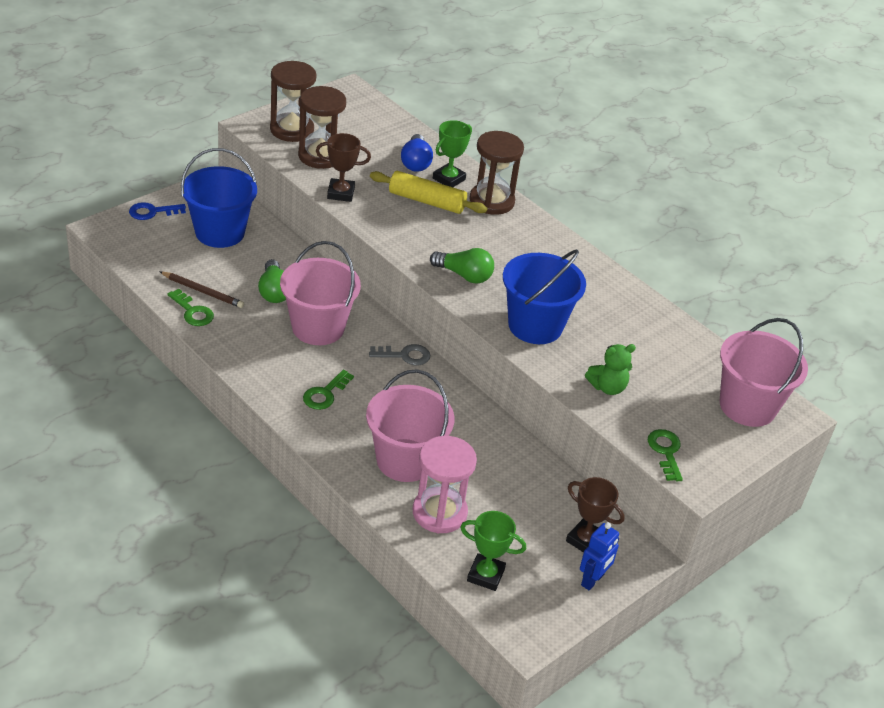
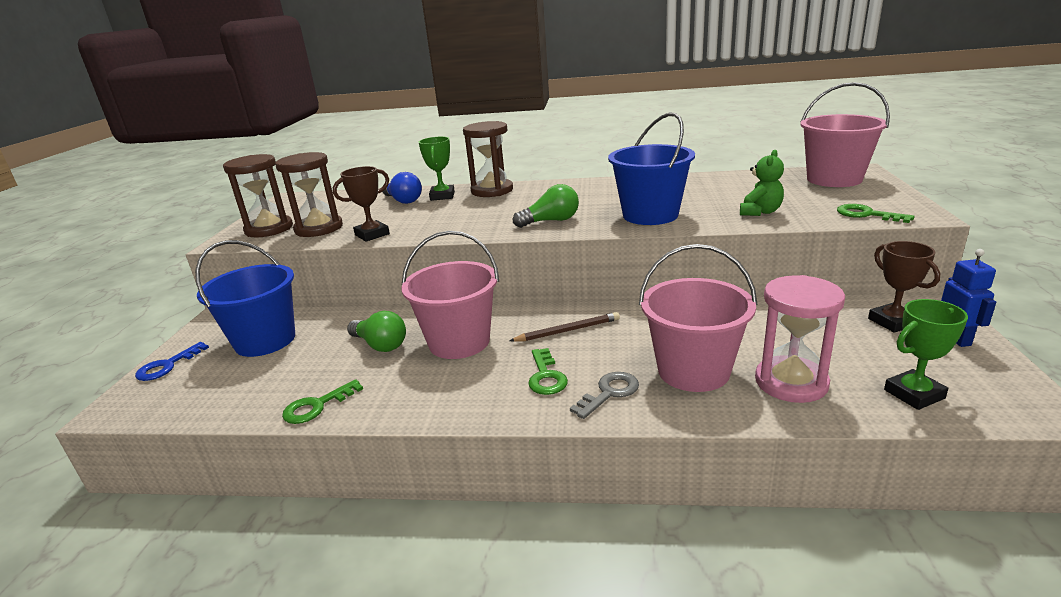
camera: 35 degrees left, 15 degrees down
(192, 312) = (317, 406): green key -> green key turned 135 degrees clockwise
(202, 291) = (306, 386): brown pencil -> brown pencil (567, 331)
(405, 355) = (558, 314): grey key -> grey key (609, 393)
(427, 201) = (448, 209): yellow rolling pin -> none
(585, 540) = (893, 322): brown trophy -> brown trophy turned 75 degrees clockwise

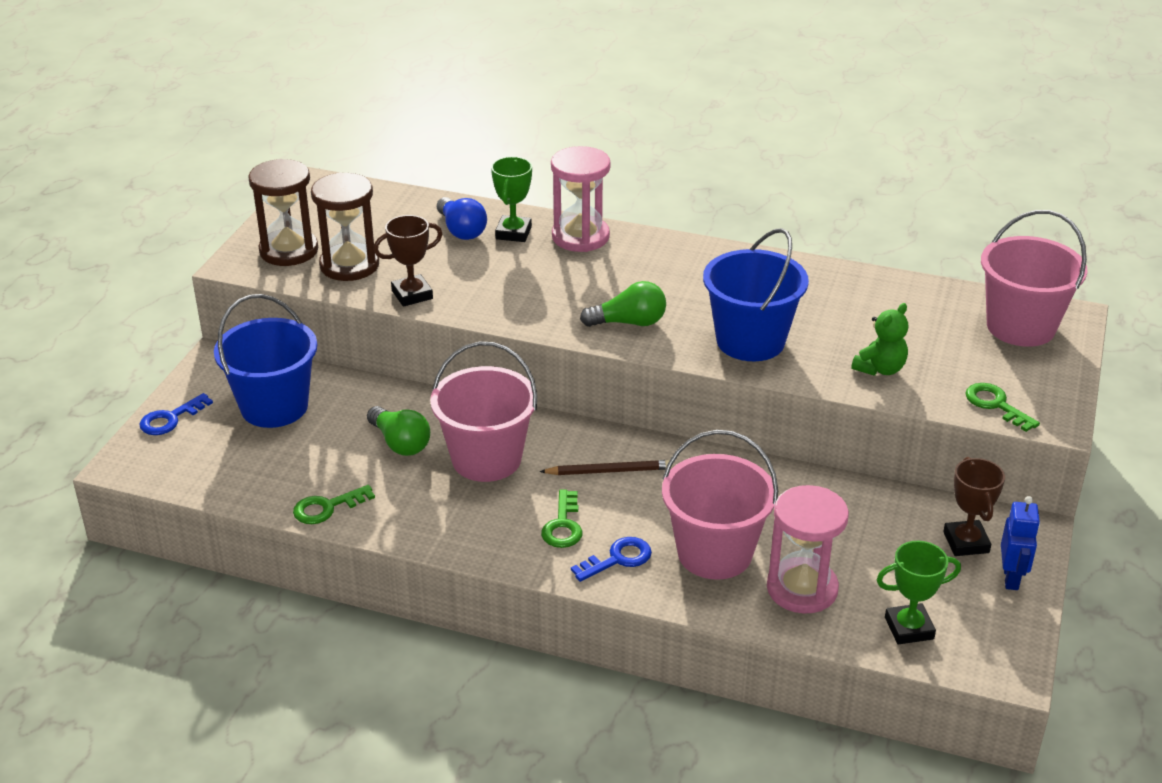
camera: 10 degrees right, 10 degrees up
(492, 190) = (580, 237): brown hourglass -> pink hourglass
(609, 393) = (618, 559): grey key -> blue key

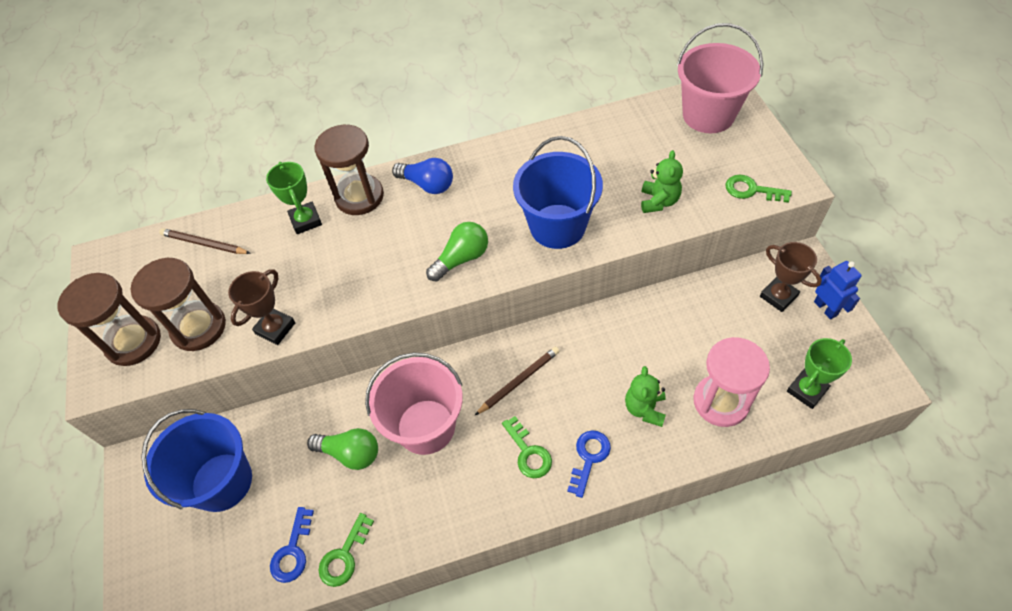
camera: 30 degrees left, 20 degrees up
(170, 419) = (142, 552): blue key -> blue key (292, 551)
(409, 211) = (204, 244): none -> brown pencil
(461, 230) = (263, 240): blue light bulb -> blue light bulb (427, 184)
(580, 237) = (359, 197): pink hourglass -> brown hourglass
(714, 553) = (645, 408): pink bucket -> green teddy bear

